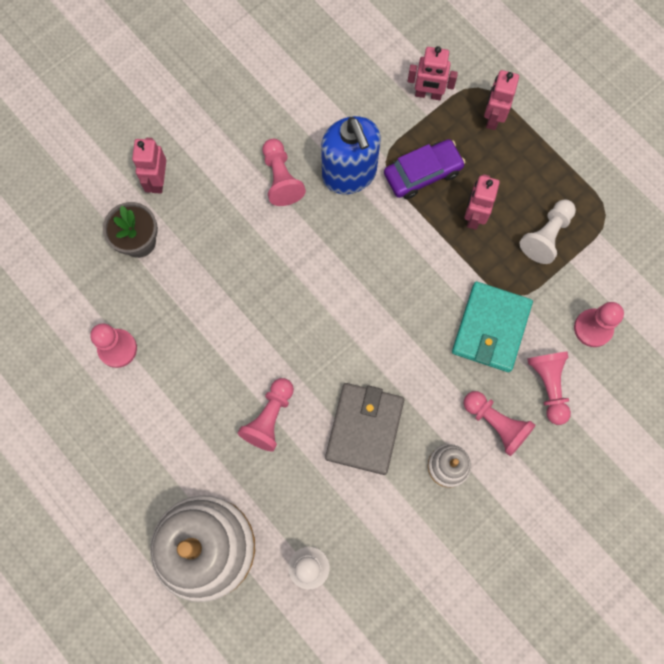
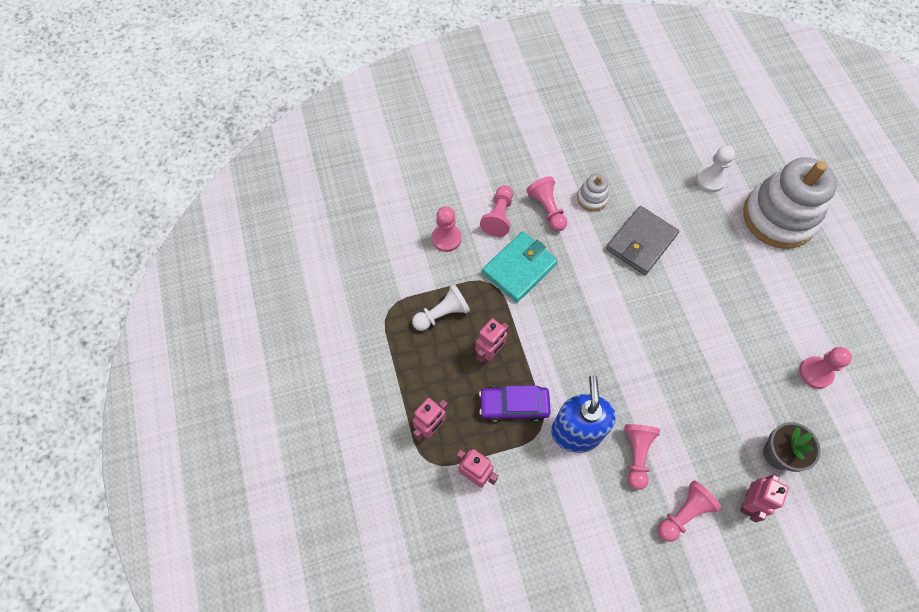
camera: 155 degrees left, 10 degrees down
(269, 418) = (708, 276): pink pawn -> pink pawn (684, 513)

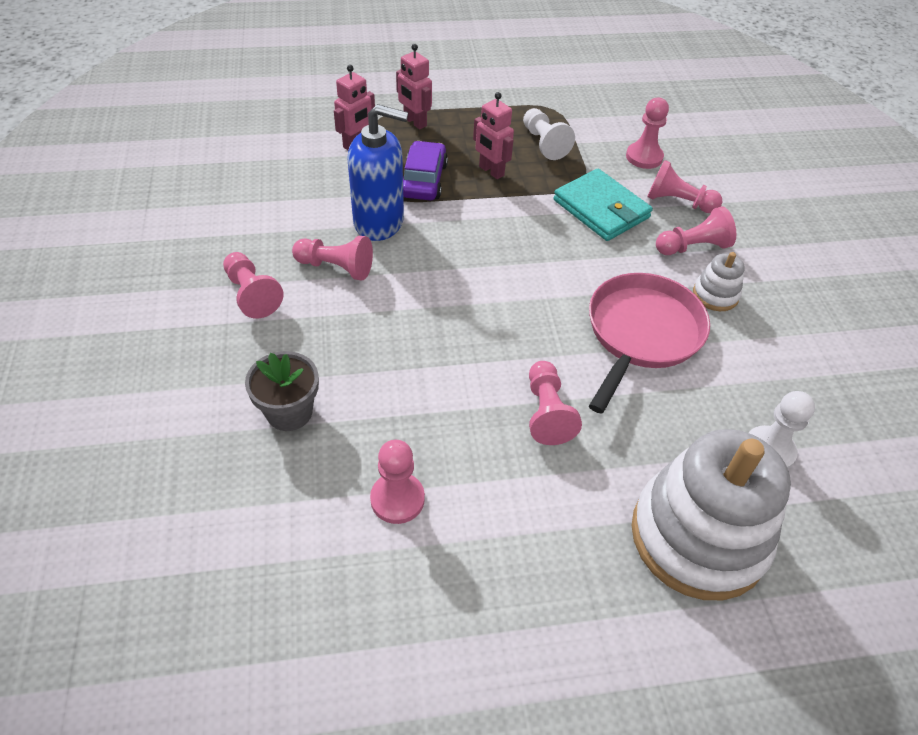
camera: 95 degrees right, 15 degrees down
(641, 242) = (641, 334): grey wallet -> pink pan
(724, 295) = (547, 412): none -> pink pawn
(748, 502) = (239, 360): pink robot -> none

